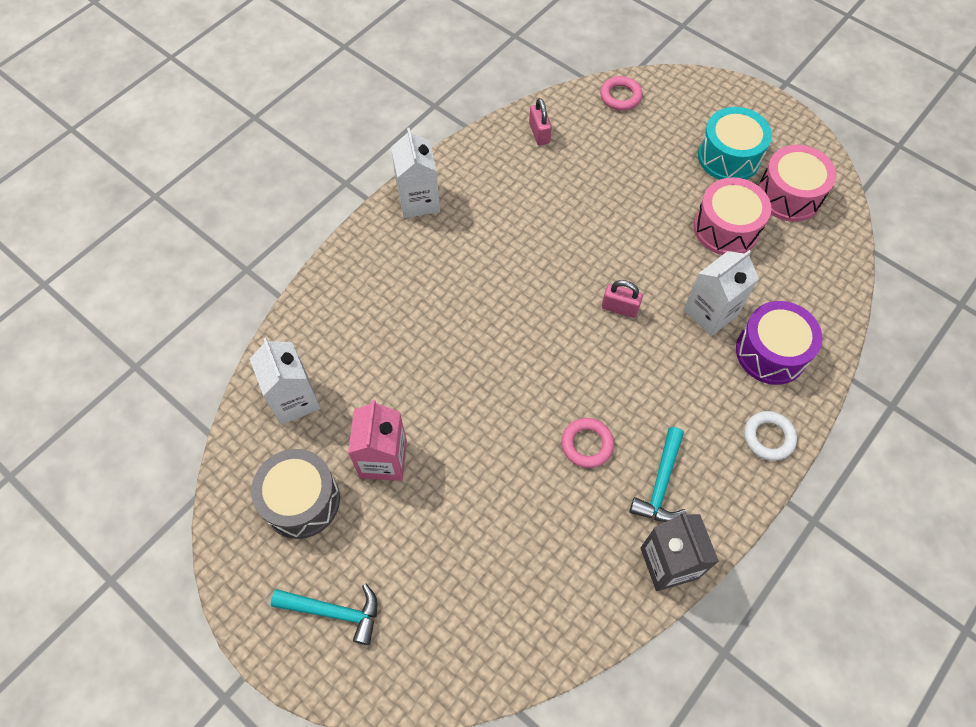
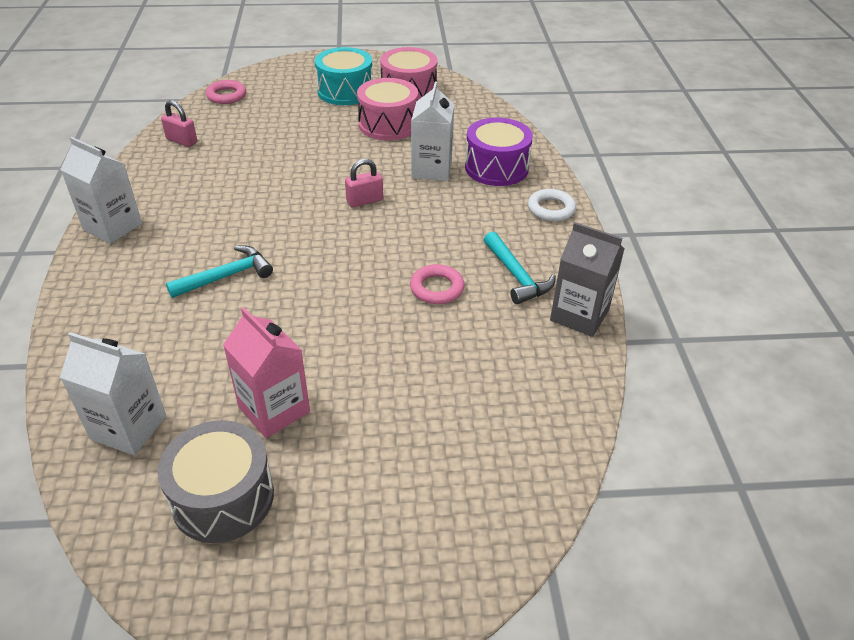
camera: 45 degrees left, 20 degrees down
(334, 612) = (356, 557): turquoise hammer -> turquoise hammer (226, 276)

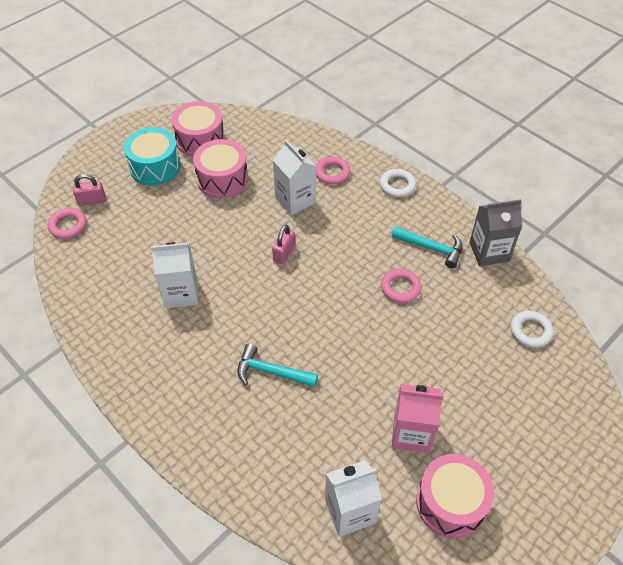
camera: 40 degrees left, 10 degrees up
(112, 227) = (142, 393): white carton -> white carton (181, 293)
(182, 141) = (90, 289): pink padlock -> pink padlock (92, 200)
(223, 497) = (450, 503): grey drum -> pink drum
(226, 276) = (271, 372): turquoise hammer -> turquoise hammer turned 90 degrees counterclockwise
(496, 168) = (332, 173): purple drum -> pink ring
(530, 413) = (530, 331): none -> white ring

